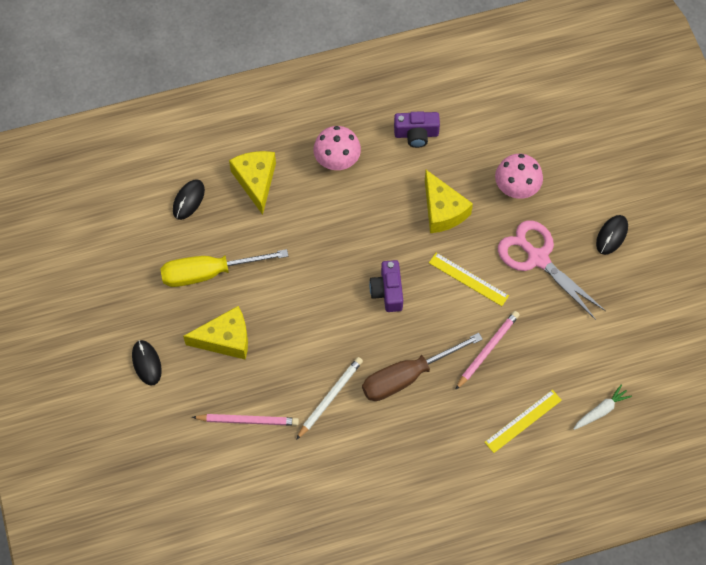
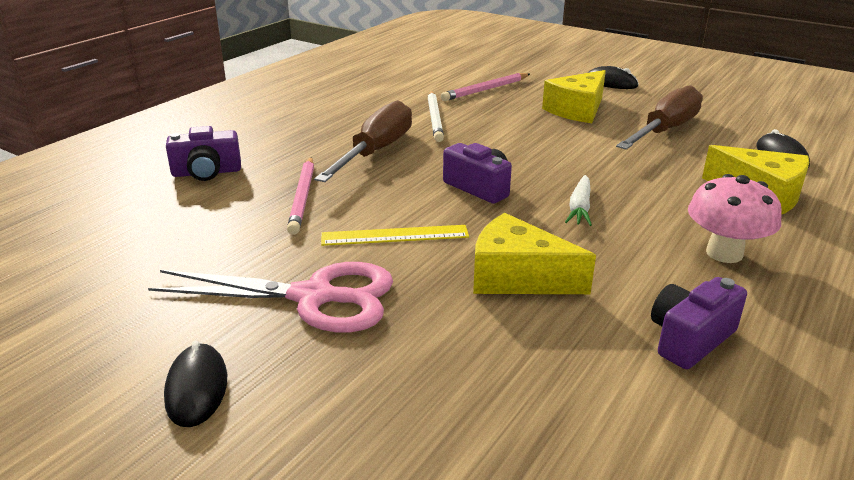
camera: 140 degrees right, 35 degrees down
(209, 273) = (664, 130): yellow screwdriver -> brown screwdriver
(516, 188) = (441, 360): pink mushroom -> none
(523, 421) = (206, 172): yellow ruler -> purple camera
(601, 410) = (101, 212): white carrot -> white carrot (580, 208)

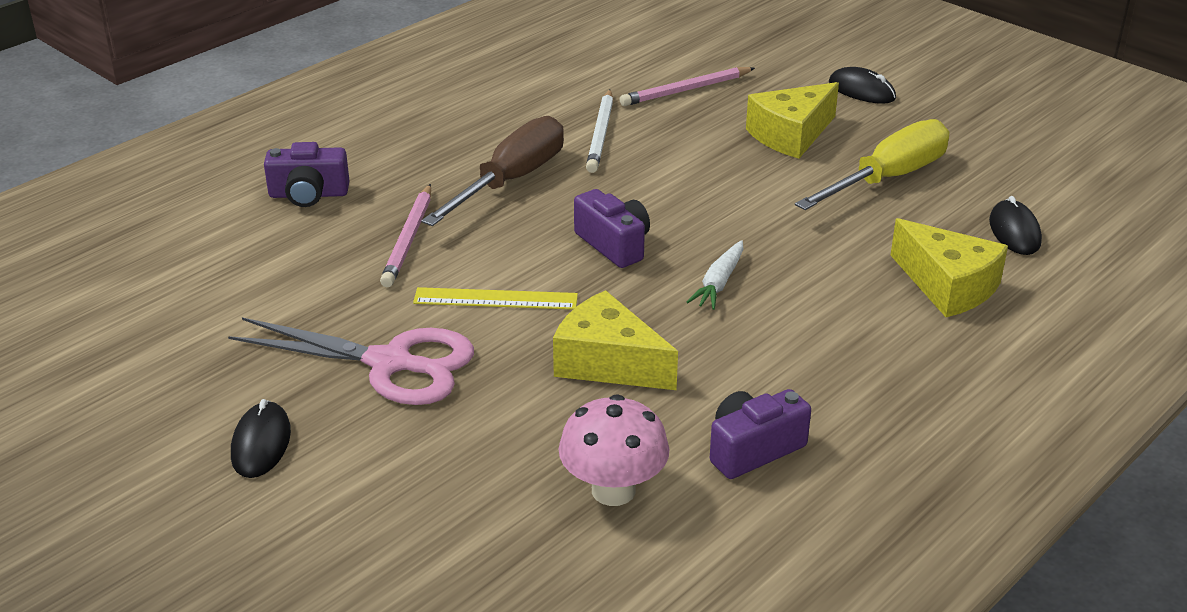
camera: 10 degrees right, 5 degrees up
(664, 130) = (887, 178): brown screwdriver -> yellow screwdriver
(724, 253) = (852, 358): pink mushroom -> pink mushroom (613, 490)

